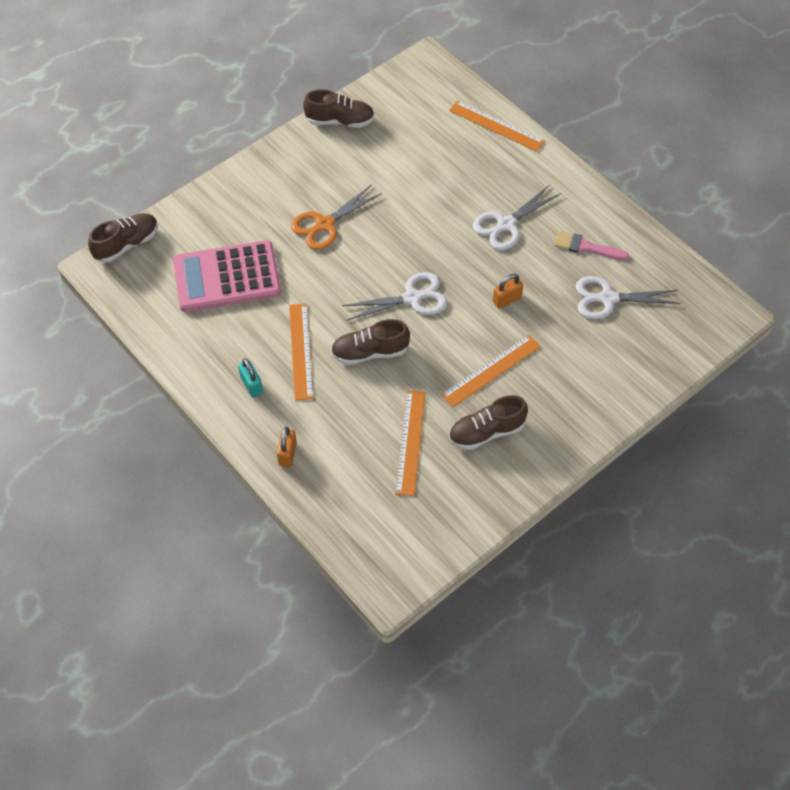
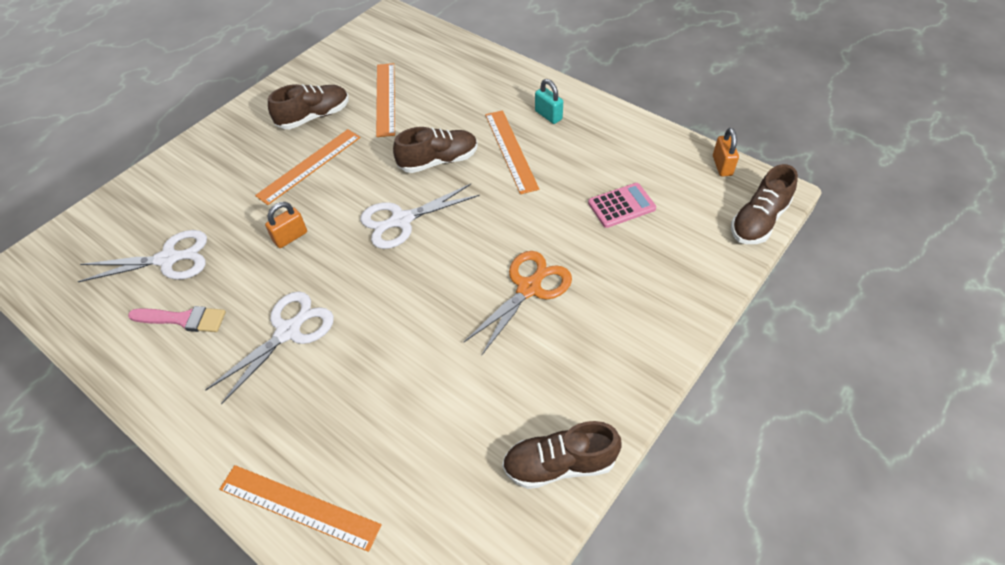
camera: 170 degrees right, 5 degrees down
(227, 277) = (621, 206): pink calculator -> pink calculator, size x0.49
(288, 454) = (495, 74): orange padlock -> orange padlock (722, 166)

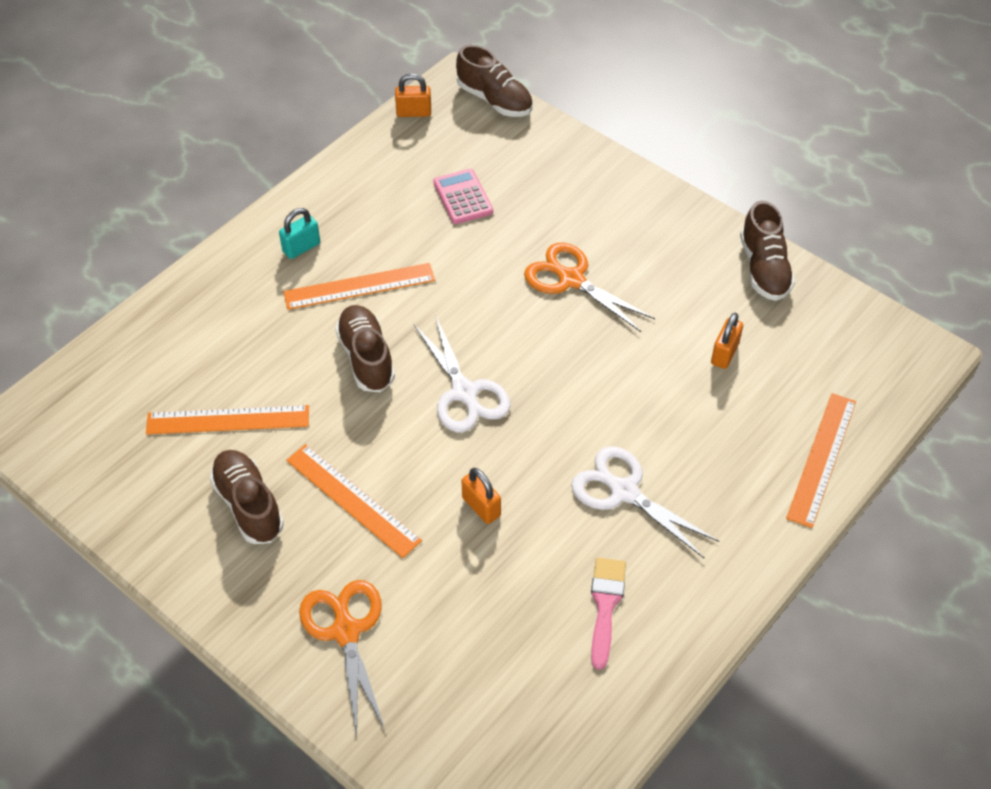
camera: 90 degrees left, 0 degrees up
(169, 259) = (508, 643): white scissors -> none
(206, 172) = (345, 630): none -> orange scissors
(438, 418) = (724, 354): none -> orange padlock

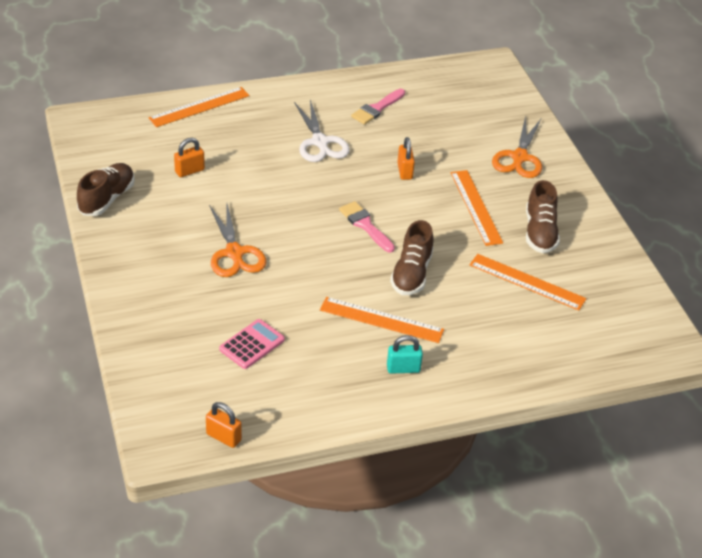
camera: 150 degrees left, 10 degrees down
(463, 197) = (252, 344): pink calculator -> pink calculator turned 150 degrees counterclockwise
(465, 393) = (365, 225): white scissors -> pink brush
(494, 100) = (147, 412): brown shoe -> none

